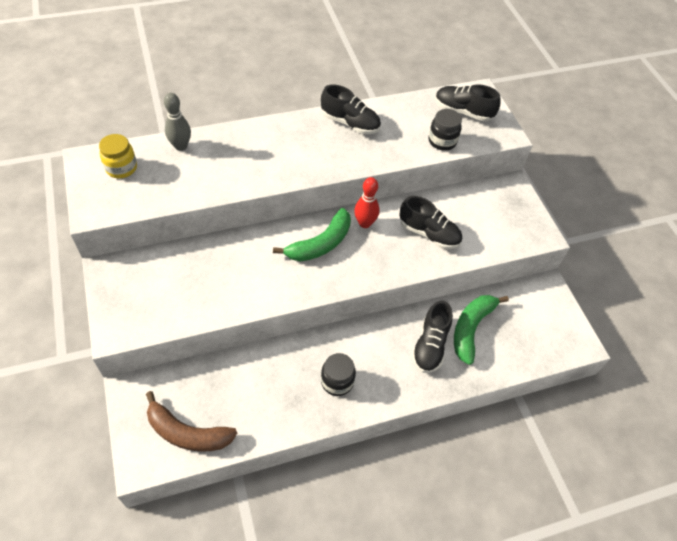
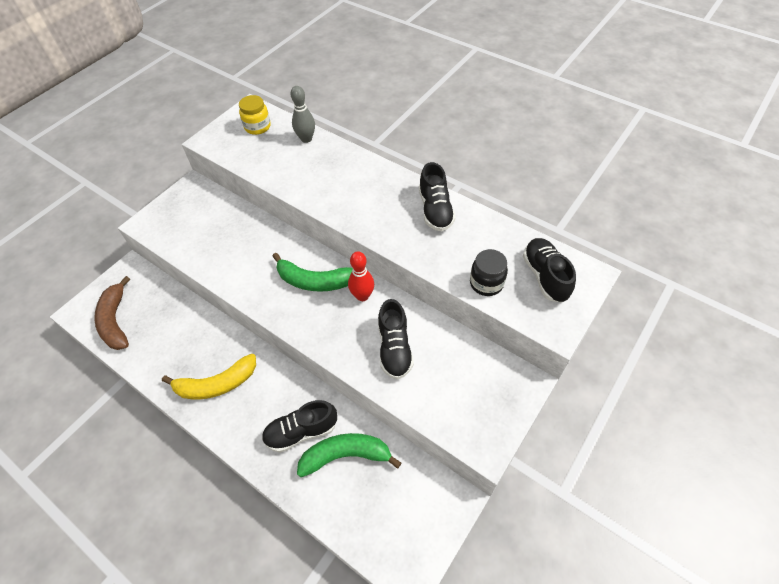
camera: 60 degrees right, 0 degrees up
(337, 381) = (217, 384): black jar -> yellow banana

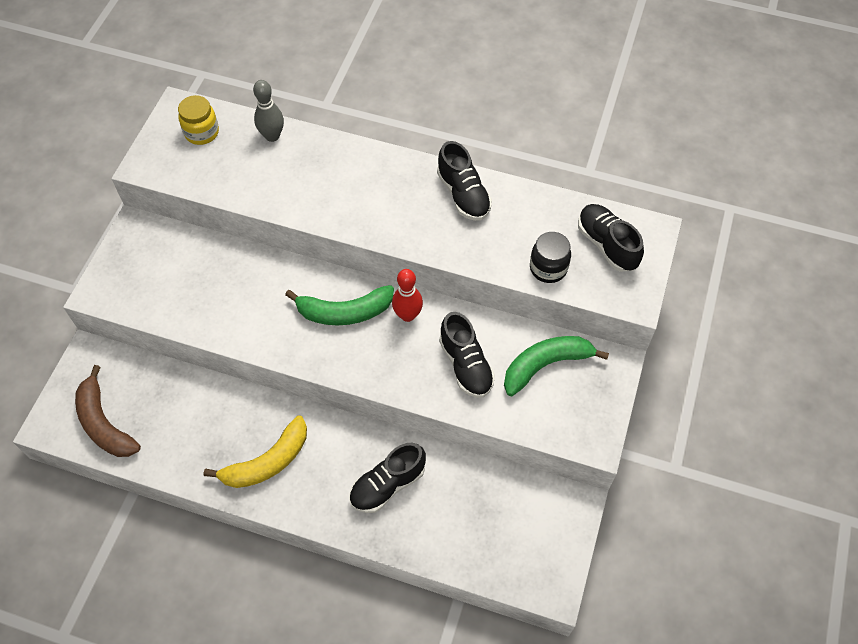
camera: 20 degrees left, 5 degrees up
(346, 455) = (446, 495): green banana -> green banana (545, 365)

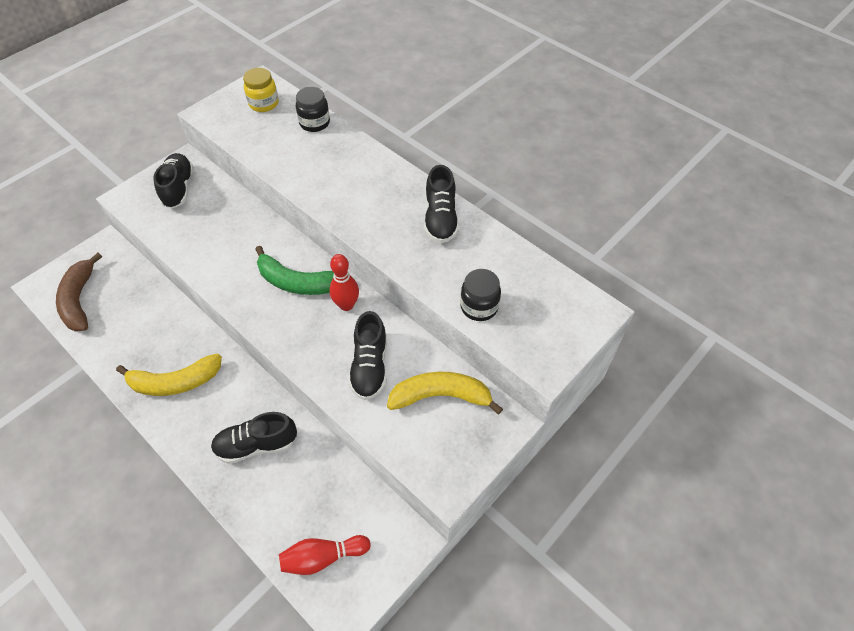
camera: 25 degrees right, 5 degrees down
(272, 136) = (314, 123): grey bowling pin -> black jar
(509, 553) = (323, 557): none -> red bowling pin
(545, 365) = (441, 396): green banana -> yellow banana
(607, 245) = (546, 307): black shoe -> black shoe (178, 188)

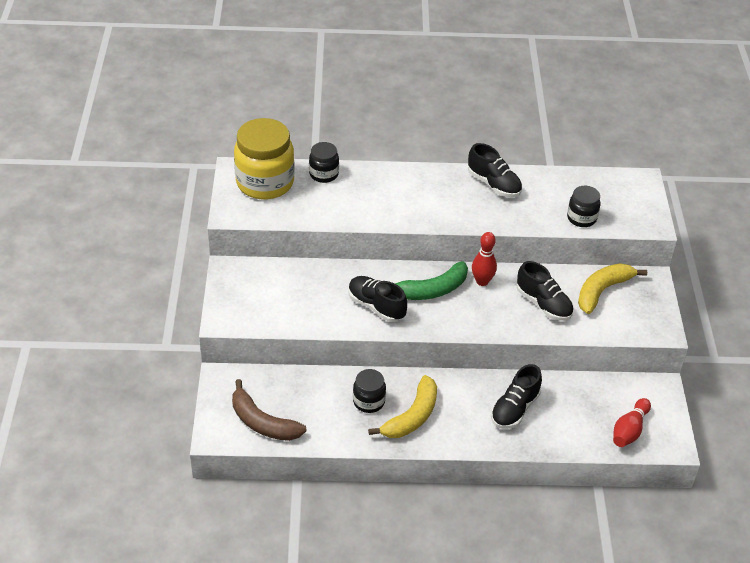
camera: 45 degrees left, 10 degrees down
(164, 343) = (368, 401): none -> black jar
(178, 188) = (256, 289): black shoe -> black shoe (376, 306)
(264, 103) = (265, 183): yellow jar -> yellow jar, size x1.96

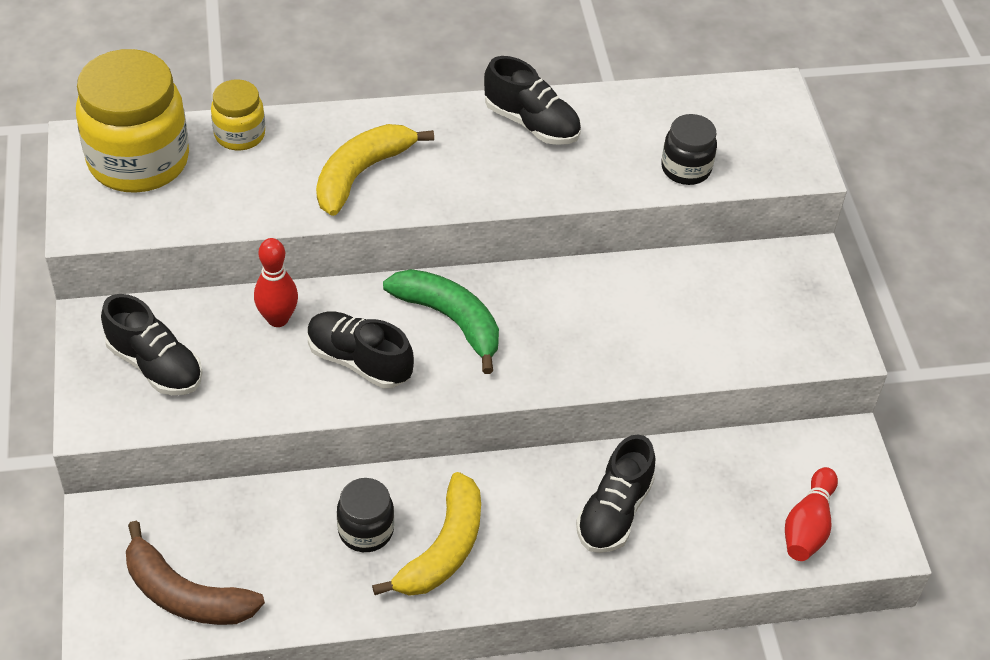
camera: 10 degrees left, 5 degrees up
(324, 174) = (240, 135): black jar -> yellow jar
(432, 290) = (450, 320): green banana -> green banana turned 105 degrees counterclockwise
(482, 281) = (532, 295): red bowling pin -> red bowling pin (278, 319)
(543, 304) = (640, 324): black shoe -> black shoe (155, 365)
(602, 291) = (733, 289): yellow banana -> yellow banana (361, 174)

